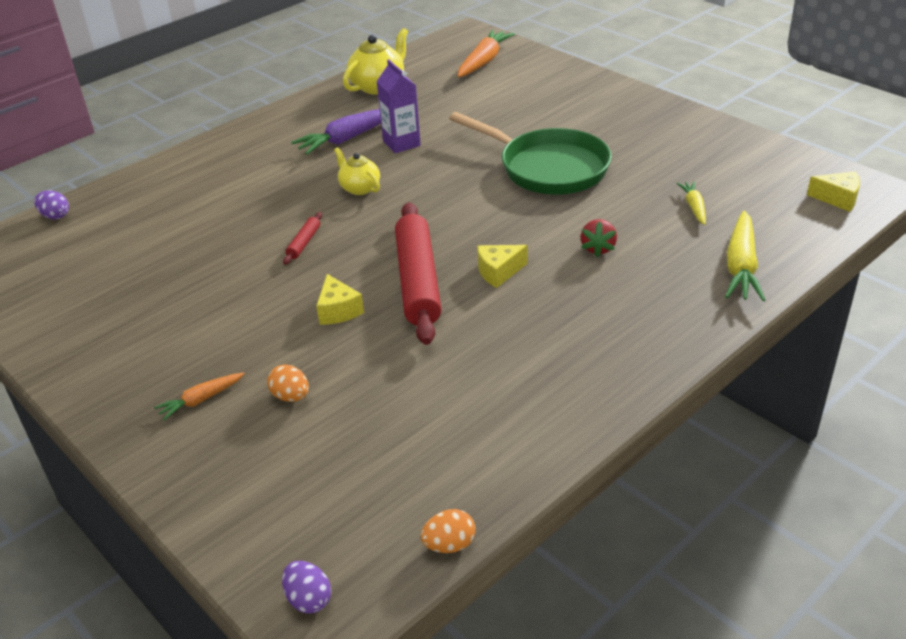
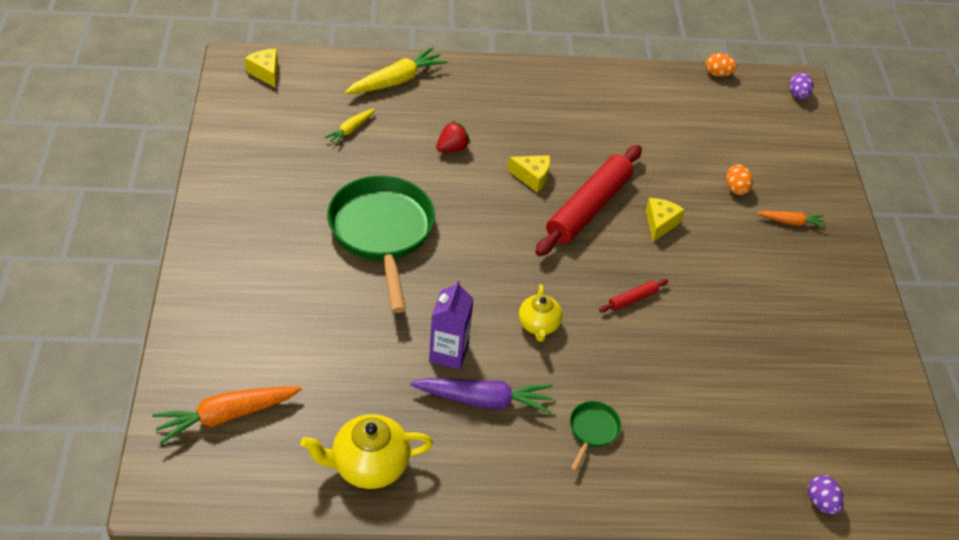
camera: 145 degrees left, 10 degrees up
(257, 163) = (592, 430): none -> green pan

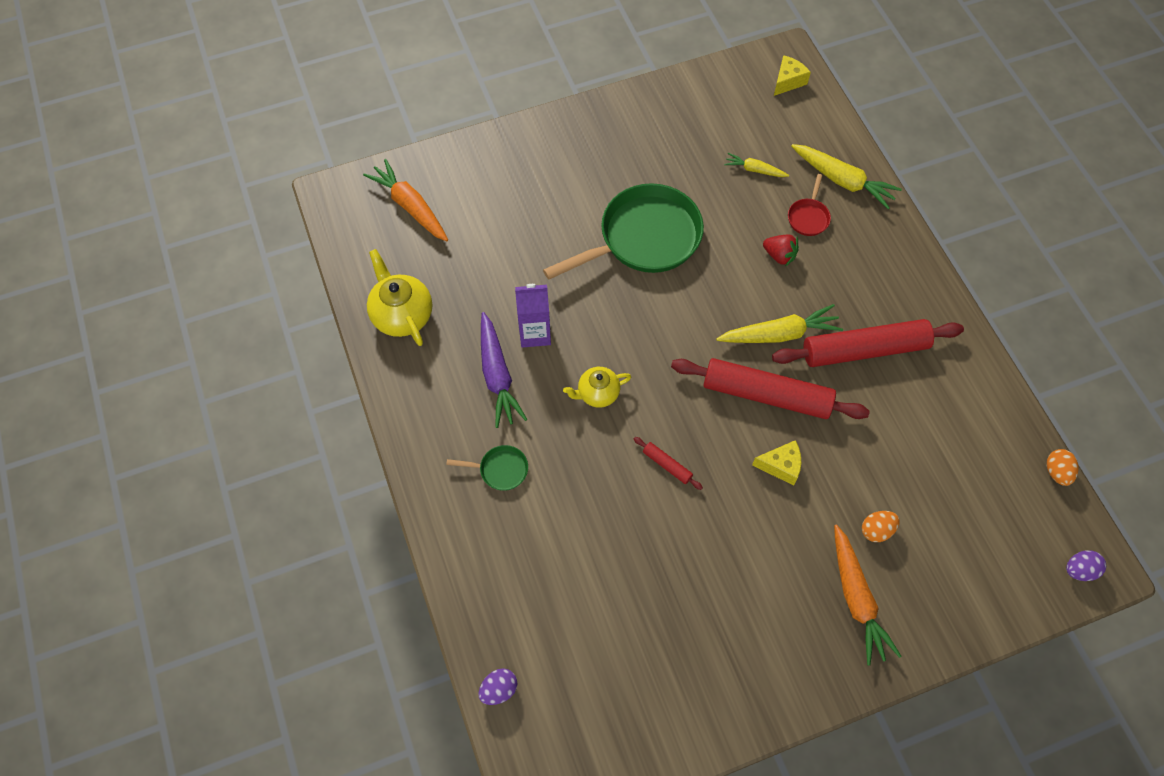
camera: 75 degrees right, 15 degrees up
(422, 115) = (808, 217): none -> red pan
(532, 177) = (779, 334): yellow cheese -> yellow carrot
(571, 132) = (864, 350): none -> red rolling pin
(791, 222) = (856, 598): orange carrot -> orange carrot, size x1.79

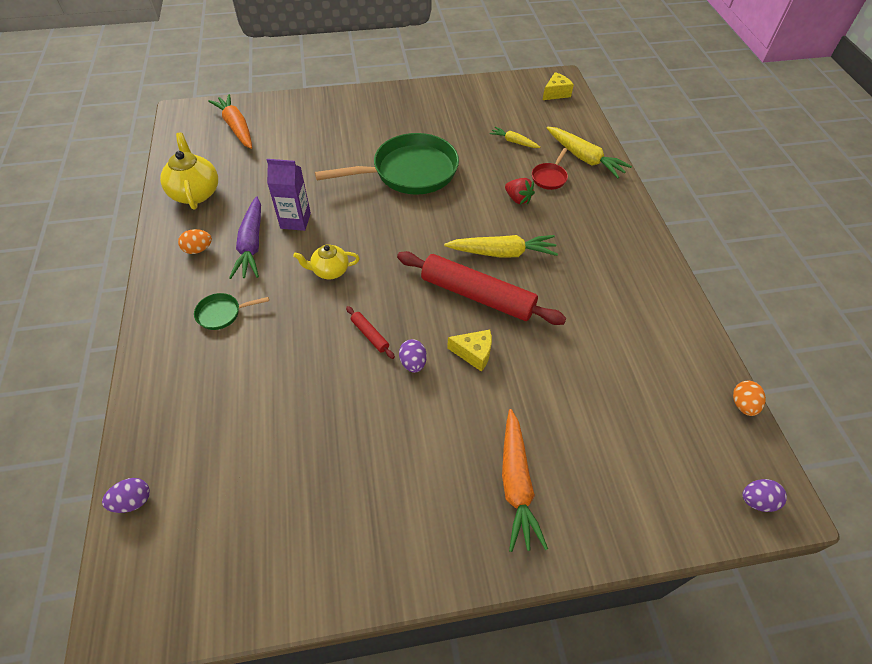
camera: 10 degrees right, 10 degrees down
(500, 470) = (222, 313): green pan -> green pan turned 150 degrees clockwise
(721, 489) = (413, 363): none -> purple egg
(864, 350) = (575, 276): red rolling pin -> none
(876, 530) = (551, 424): orange egg -> orange egg (198, 249)

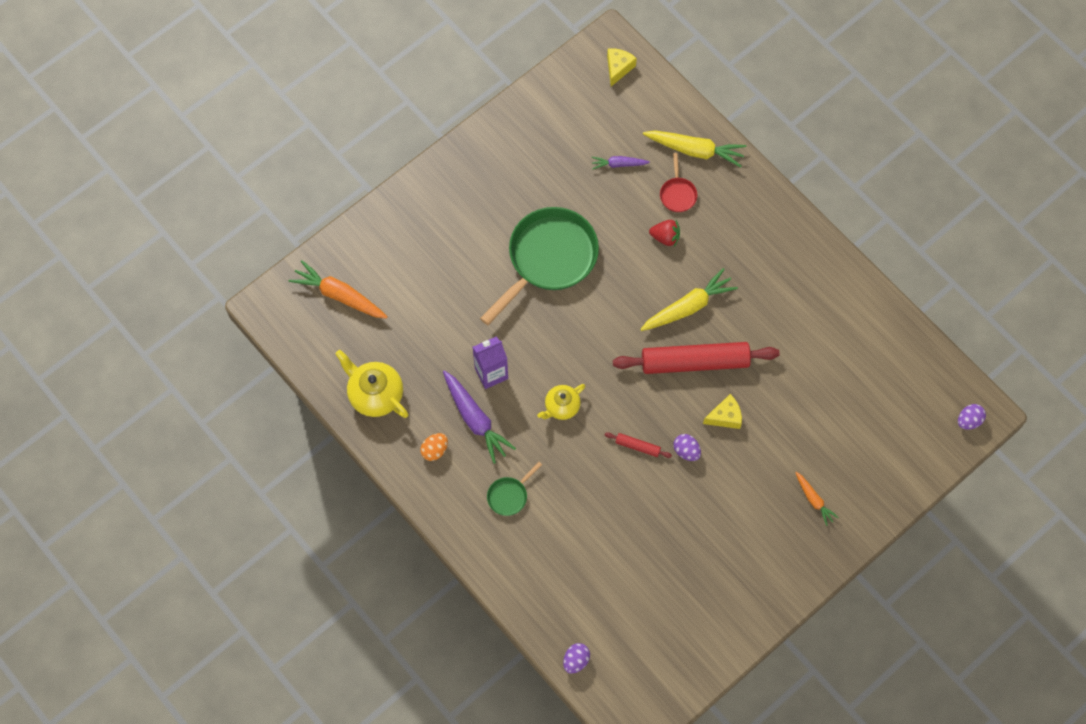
camera: 30 degrees left, 15 degrees up
(514, 142) = (618, 164): yellow carrot -> purple carrot
(516, 484) = (813, 500): orange carrot -> orange carrot, size x0.56
(742, 405) = (933, 349): orange egg -> none

